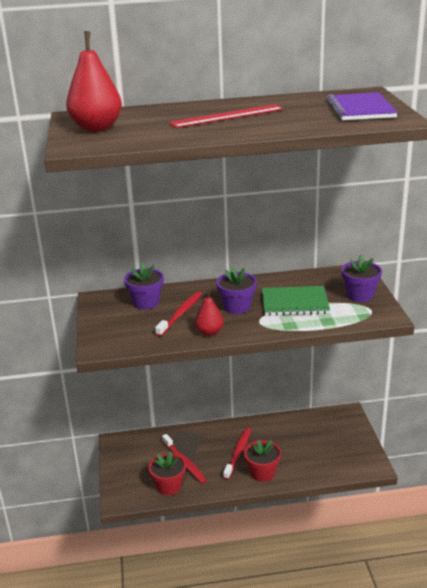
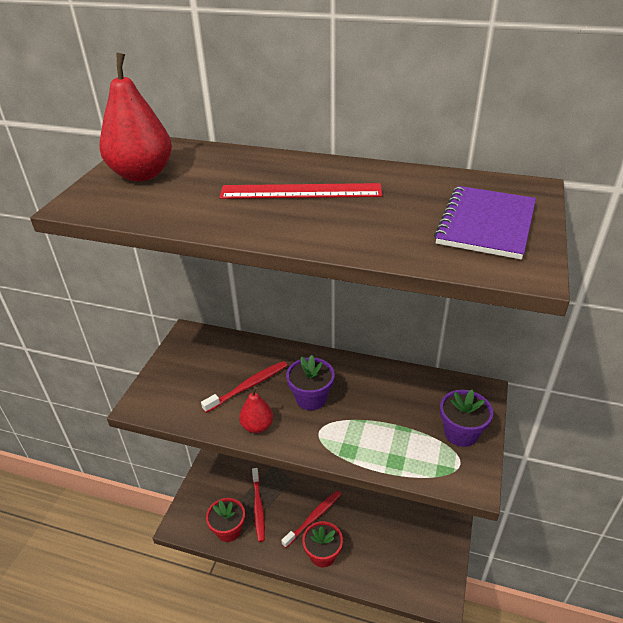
camera: 25 degrees right, 10 degrees up
(146, 302) = (227, 357): purple flower pot -> none
(294, 303) = (377, 416): green notebook -> none

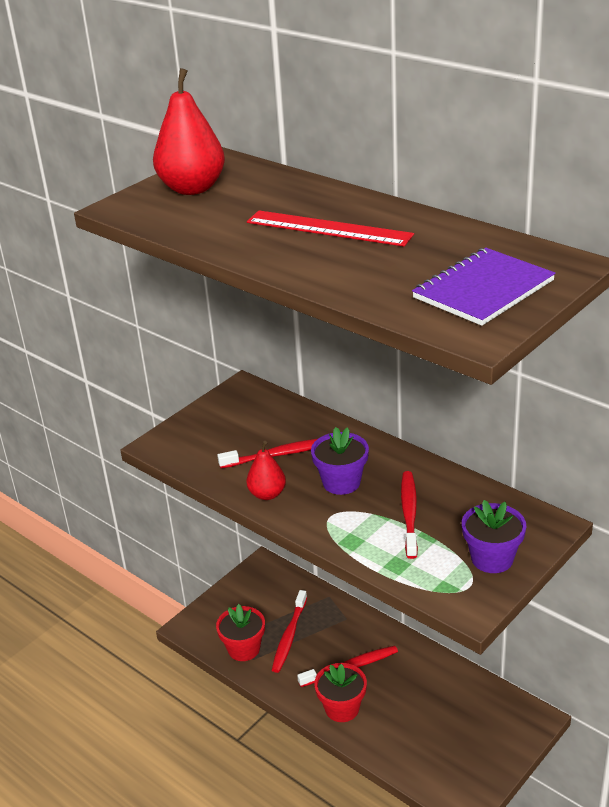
camera: 25 degrees right, 5 degrees down
(378, 411) = (409, 514): none -> red toothbrush

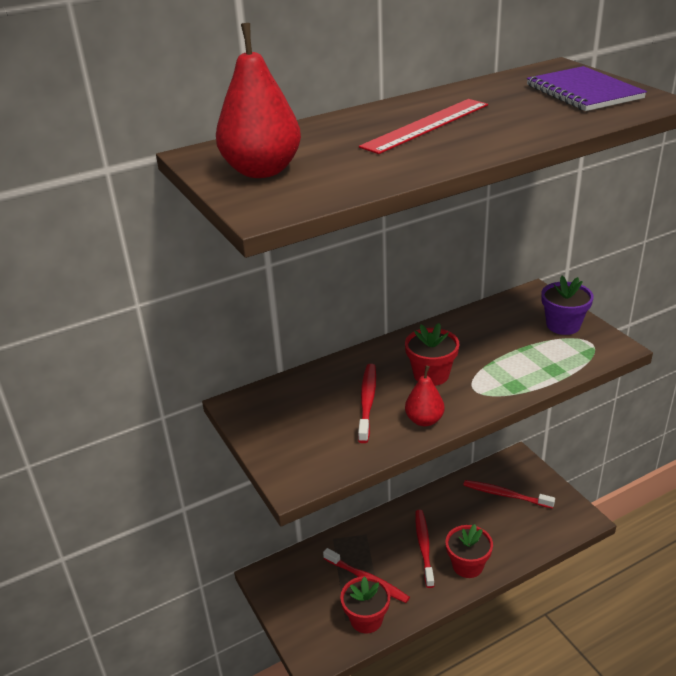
camera: 70 degrees left, 0 degrees up
(341, 482) = (431, 375): purple flower pot -> red flower pot
(409, 514) = (492, 349): red toothbrush -> red toothbrush (506, 495)

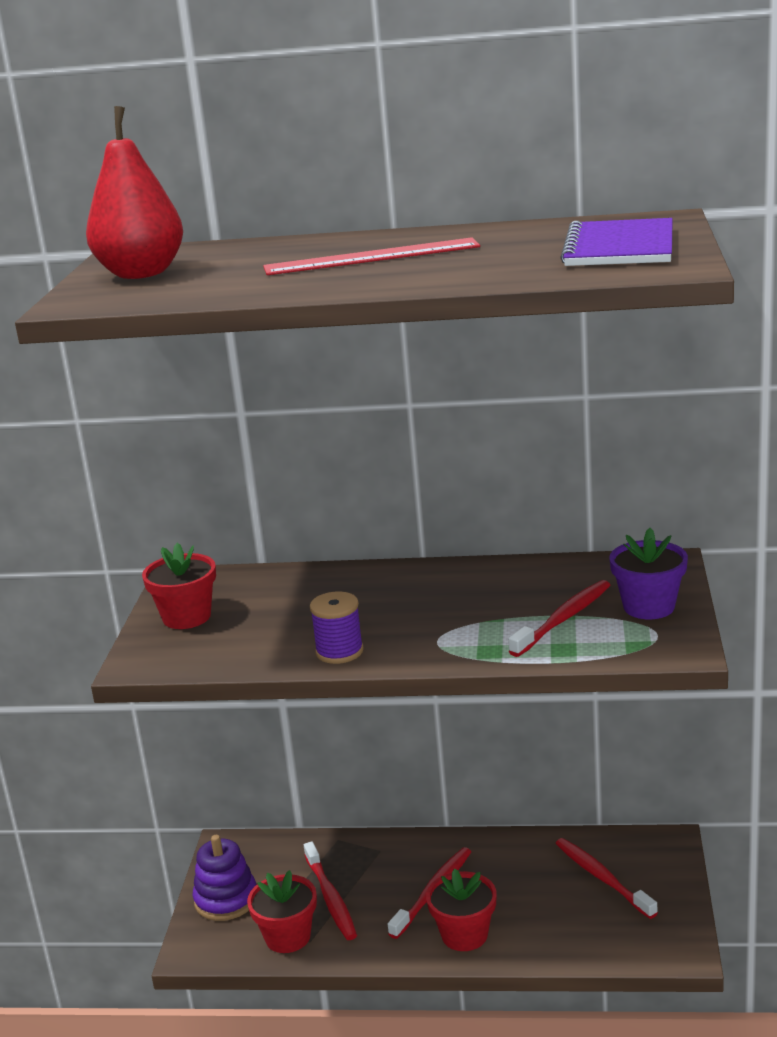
camera: 35 degrees right, 10 degrees down
(301, 613) = (226, 899): none -> purple stacking toy
(367, 402) = (306, 616): red toothbrush -> red toothbrush (563, 619)
(424, 420) = (339, 651): red pear -> purple spool
(431, 375) = (411, 611): red flower pot -> red flower pot (187, 617)

